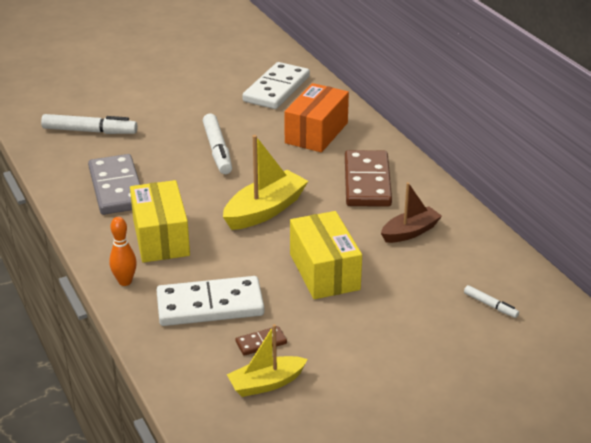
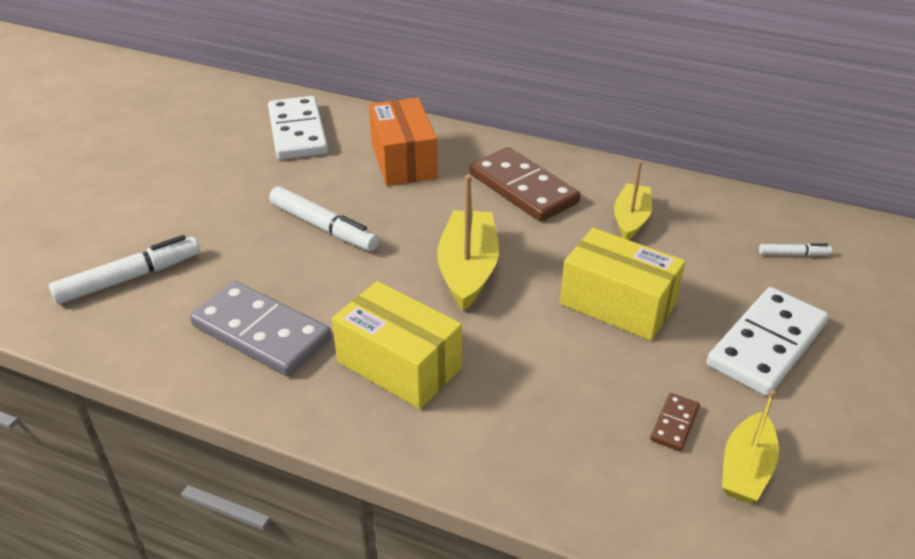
camera: 40 degrees left, 5 degrees up
(125, 281) = (432, 447): orange bowling pin -> none
(210, 305) = (565, 414): white domino -> white domino (766, 344)
(410, 232) = (631, 219): brown boat -> yellow boat

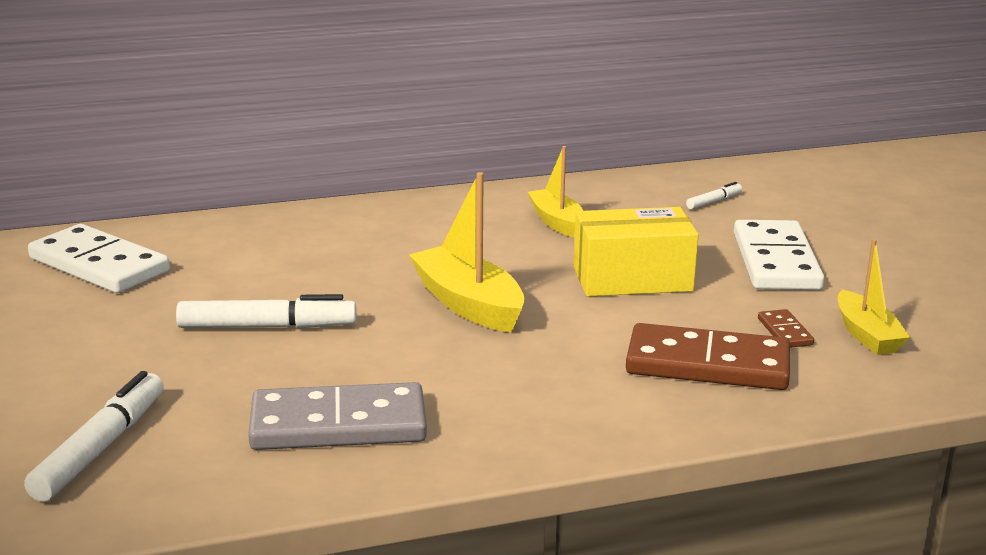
camera: 40 degrees left, 15 degrees down
(399, 365) = (514, 389): yellow box -> none
(403, 160) = (267, 250): orange box -> none
(523, 188) = (426, 232): brown domino -> brown domino (707, 365)

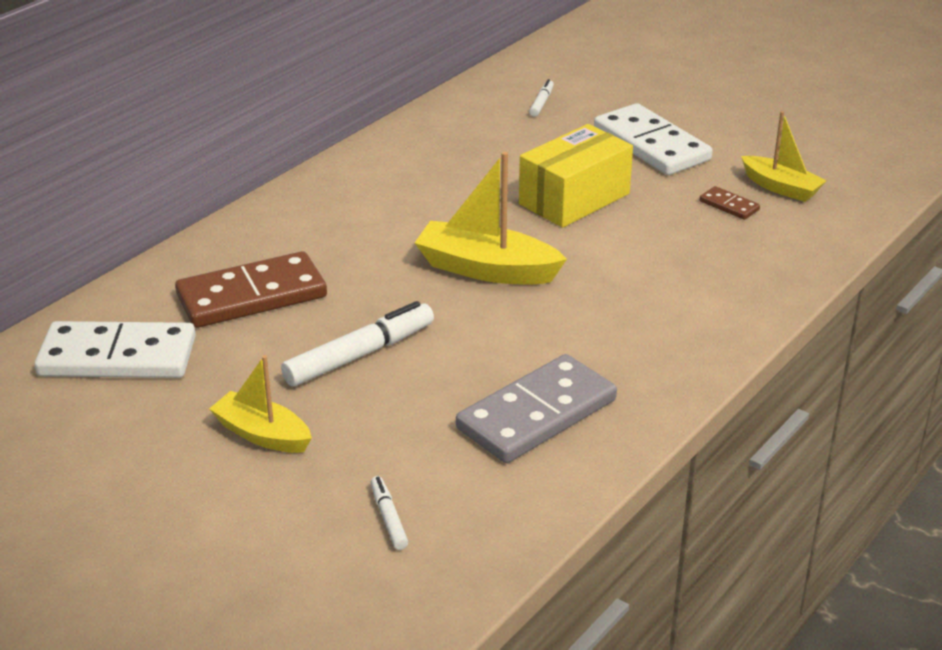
camera: 35 degrees left, 10 degrees up
(100, 448) = (388, 518): white marker -> white marker, size x0.50
(556, 221) = (449, 165): yellow boat -> yellow boat (262, 434)
(707, 365) = (714, 254): brown domino -> brown domino (252, 296)

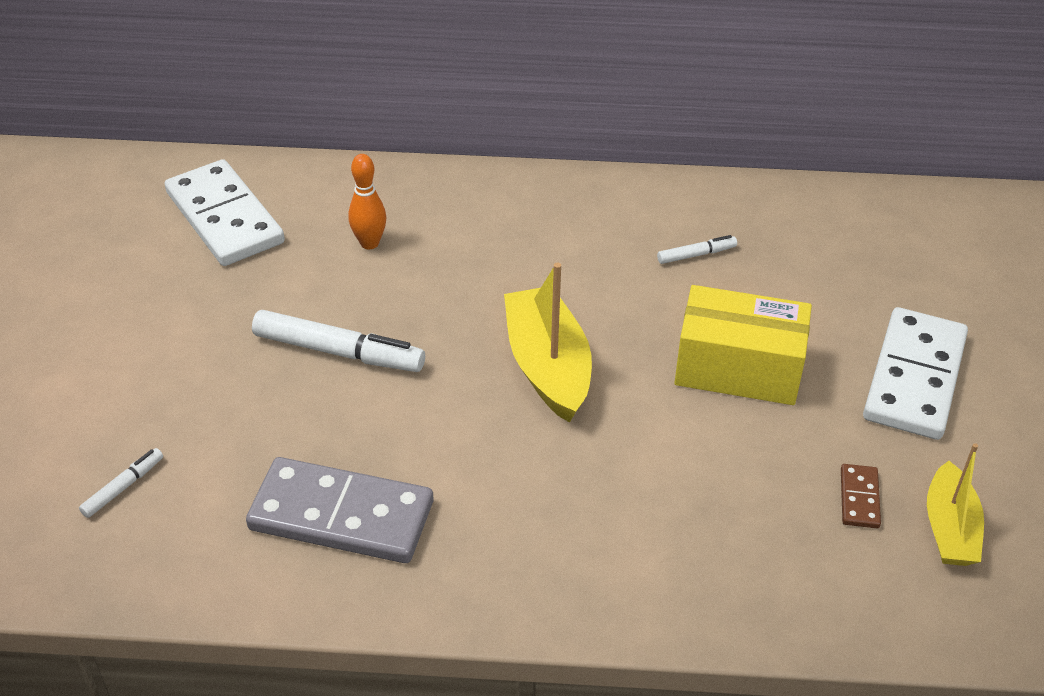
camera: 55 degrees right, 10 degrees up
(252, 296) = (369, 243): brown domino -> orange bowling pin
(262, 434) = (183, 352): yellow boat -> none
(541, 103) = (899, 256): white marker -> white marker (696, 254)

